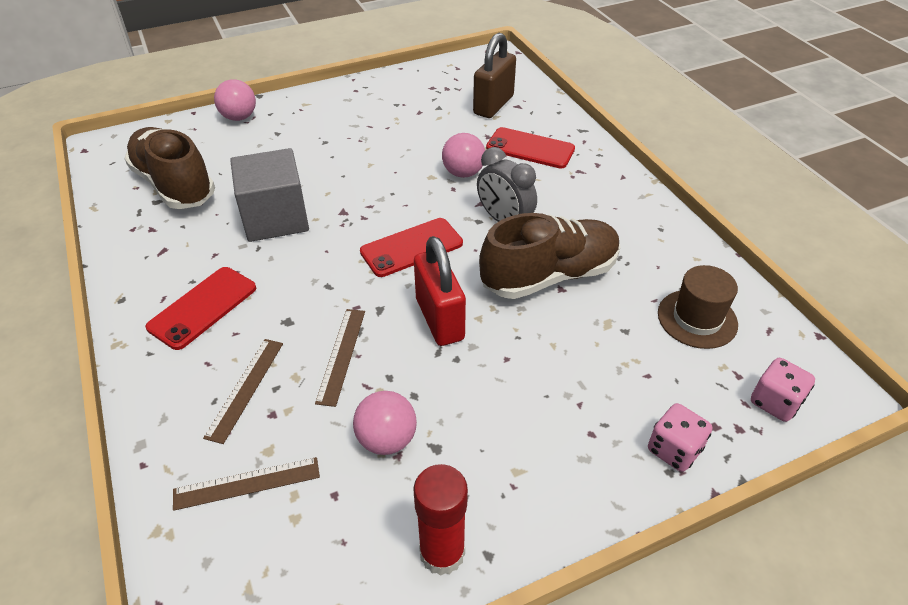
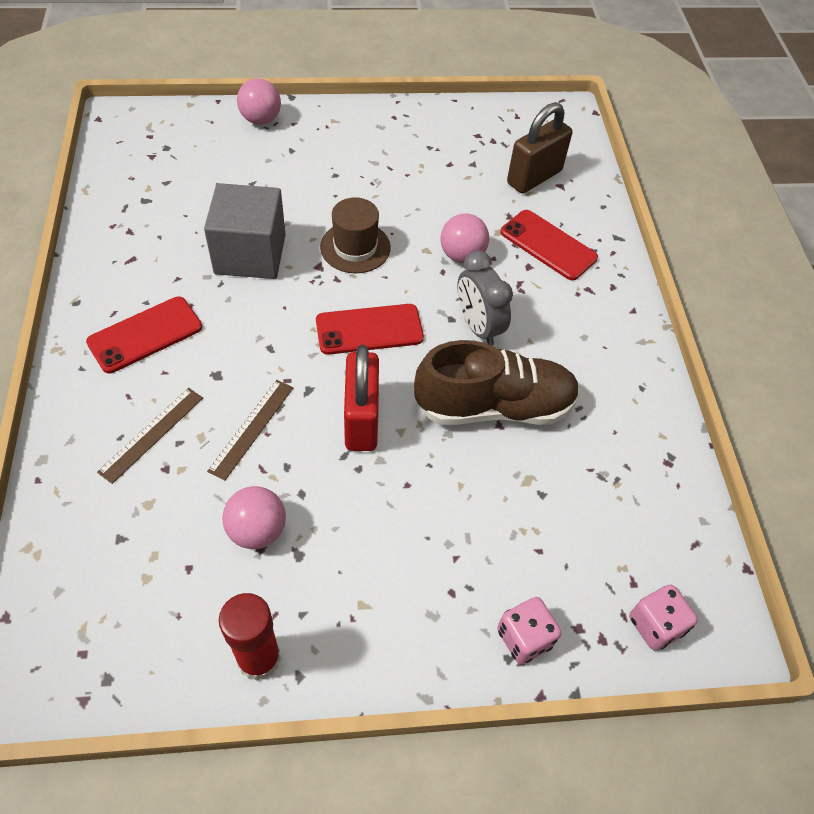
camera: 15 degrees right, 10 degrees up
(174, 185) = (168, 185): brown shoe -> none
(247, 483) = (118, 529): brown ruler -> none
(697, 319) = (624, 505): brown hat -> brown hat (355, 247)

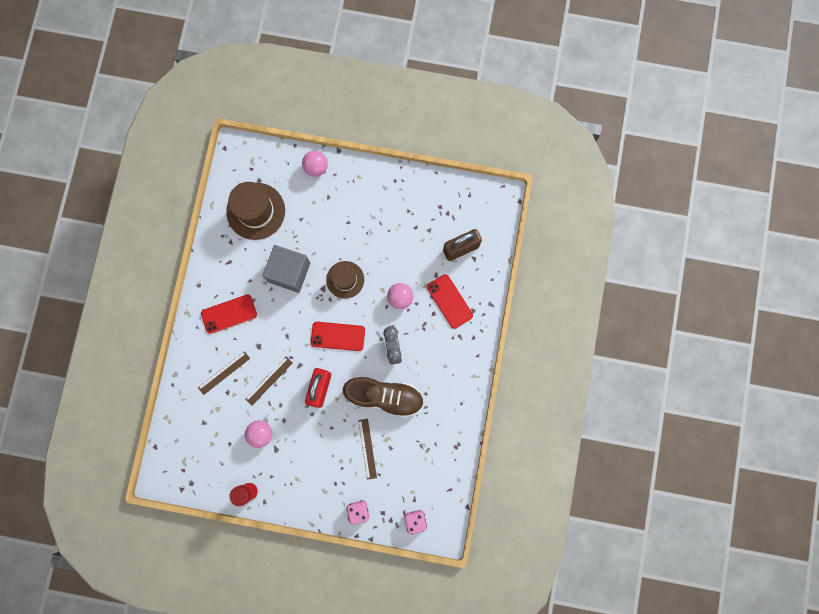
camera: 20 degrees right, 25 degrees up
(168, 185) = (256, 211): none -> brown hat
(495, 506) = (367, 448): none -> brown ruler

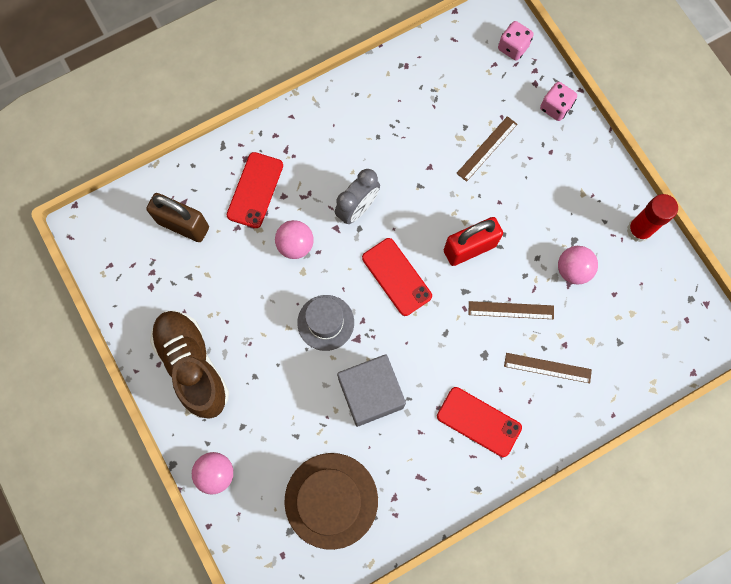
camera: 130 degrees left, 5 degrees down
(345, 279) = (325, 322): brown hat -> grey hat
(385, 396) = (417, 174): brown shoe -> brown shoe (193, 365)

